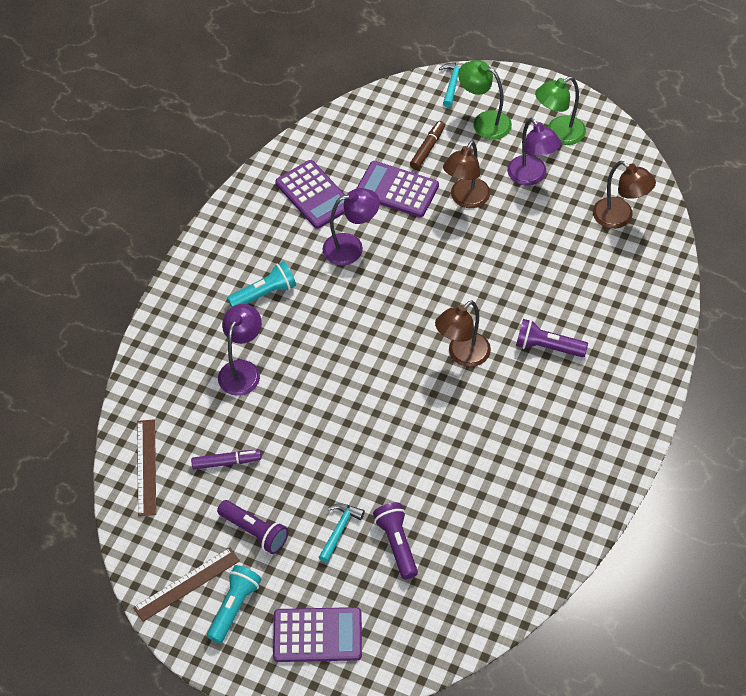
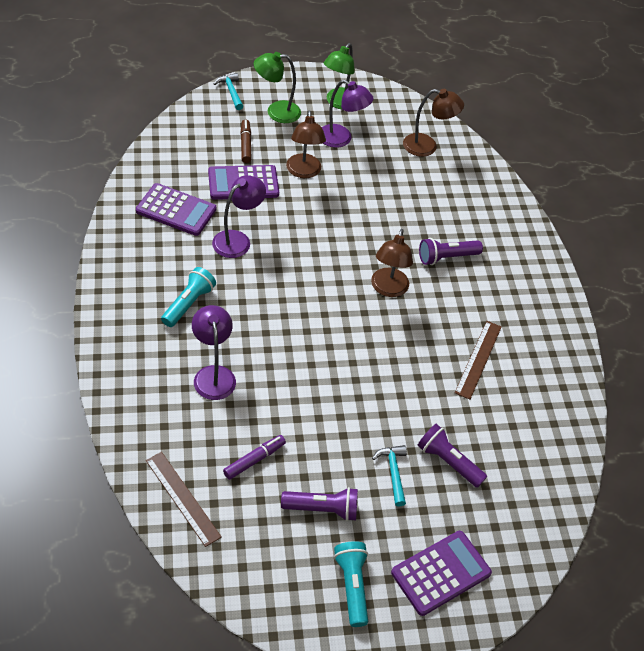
camera: 40 degrees left, 5 degrees down
(186, 584) = (294, 587): brown ruler -> brown ruler (478, 359)

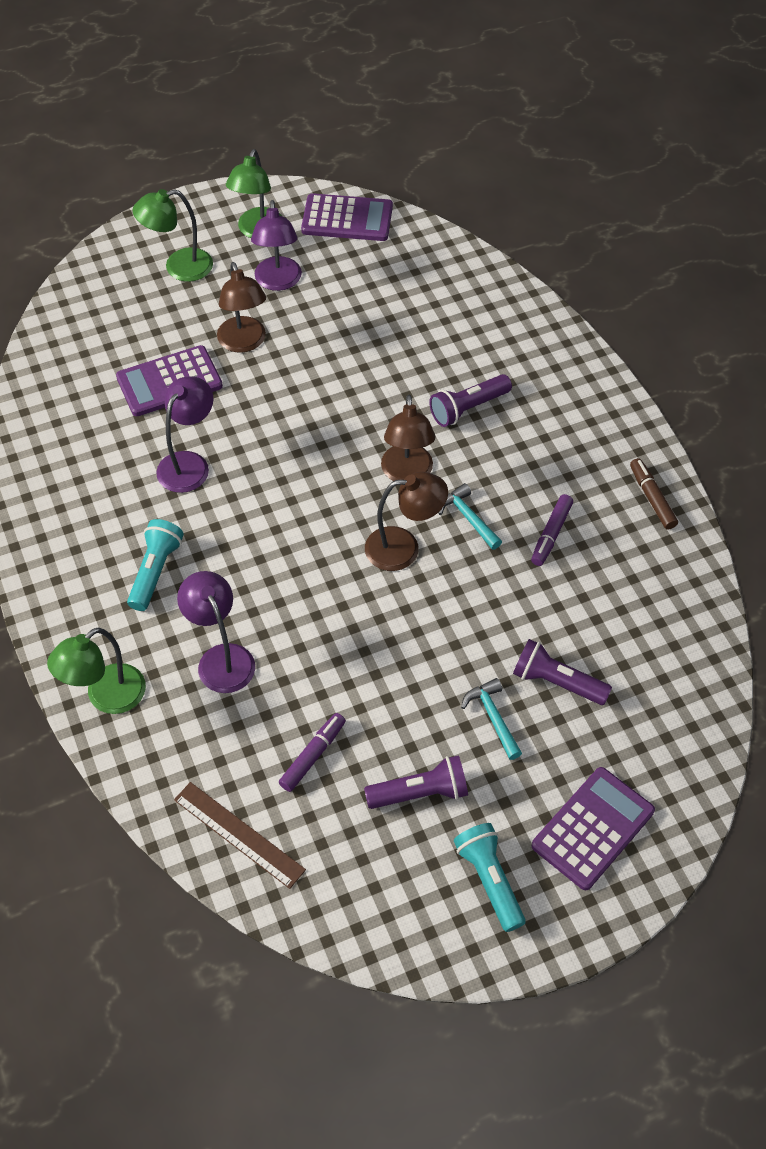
camera: 10 degrees left, 5 degrees up
(124, 377) = (106, 697): none -> green lamp
(176, 210) = (93, 446): purple calculator -> purple calculator (347, 219)
(231, 92) = (108, 255): turquoise hammer -> turquoise hammer (468, 518)
(245, 145) = (154, 326): brown marker -> brown marker (652, 498)
(341, 139) = (278, 282): purple lamp -> purple lamp turned 75 degrees clockwise
(427, 146) = (394, 260): brown lamp -> brown lamp (404, 548)
(478, 359) = (551, 534): brown ruler -> purple marker

